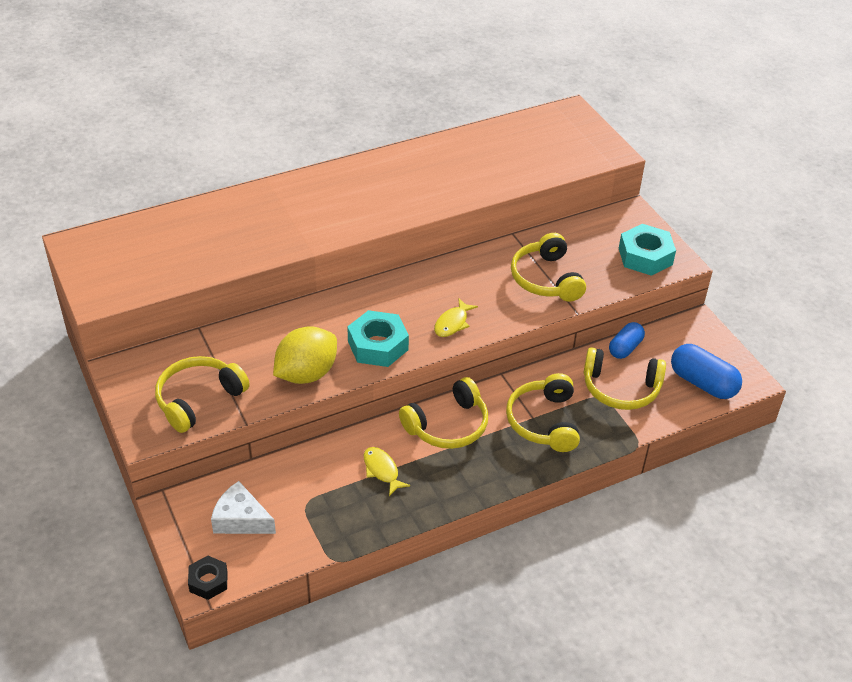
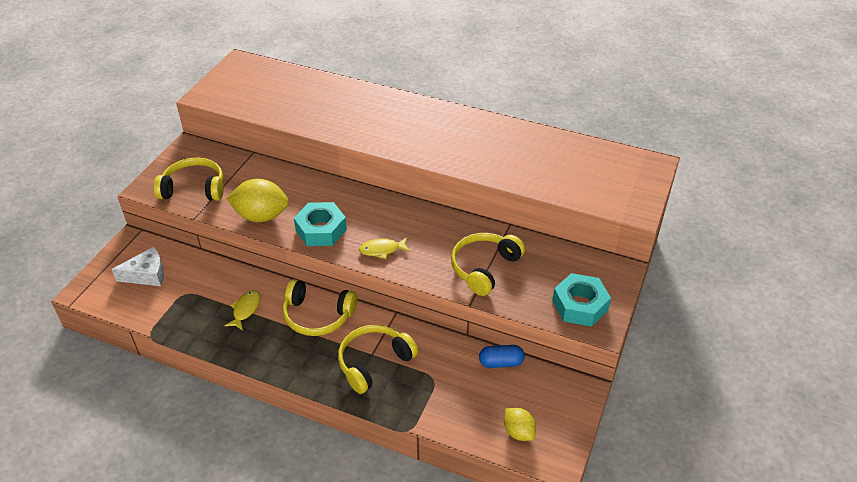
camera: 50 degrees right, 0 degrees up
(208, 581) = (87, 292): black nut -> none
(241, 519) = (147, 274): white cheese -> white cheese turned 90 degrees clockwise
(620, 388) = (455, 385): yellow headphones -> none
(702, 383) = (518, 432): blue capsule -> yellow lemon

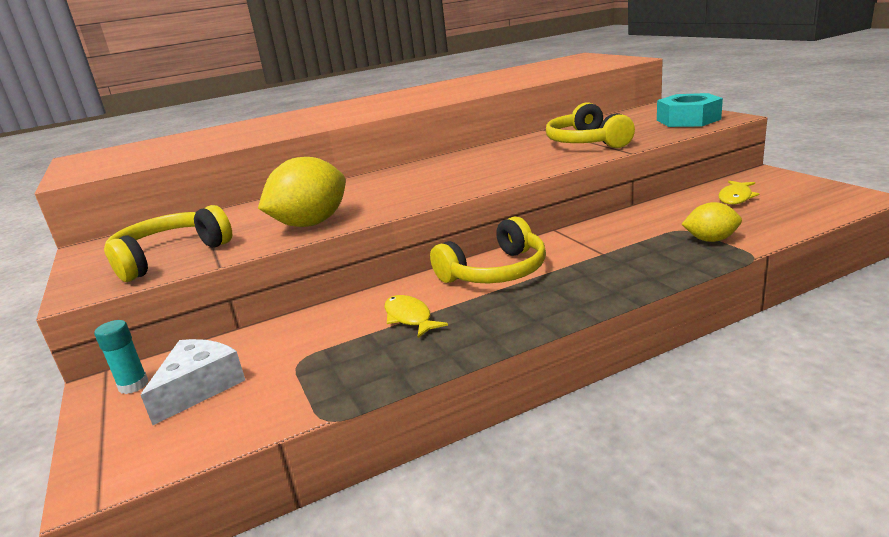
camera: 45 degrees left, 20 degrees down
(136, 250) = (133, 385): none -> turquoise glue stick
(321, 230) = (401, 197): turquoise nut -> none
(374, 362) = (618, 254): yellow headphones -> none
(382, 250) = (488, 175): yellow fish -> yellow fish (735, 197)
(501, 362) = (692, 197): blue capsule -> none
(518, 432) = (803, 205): yellow lemon -> yellow lemon (711, 240)

